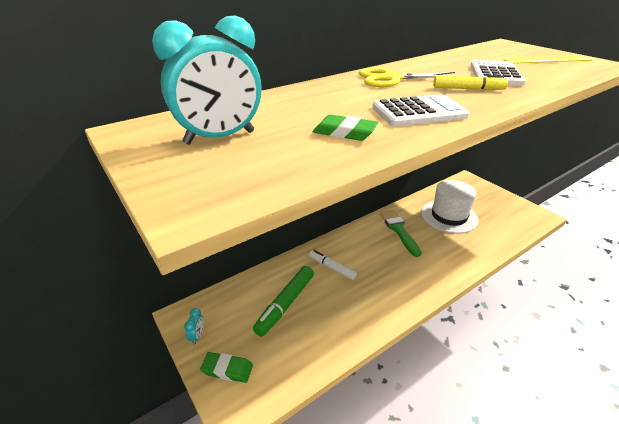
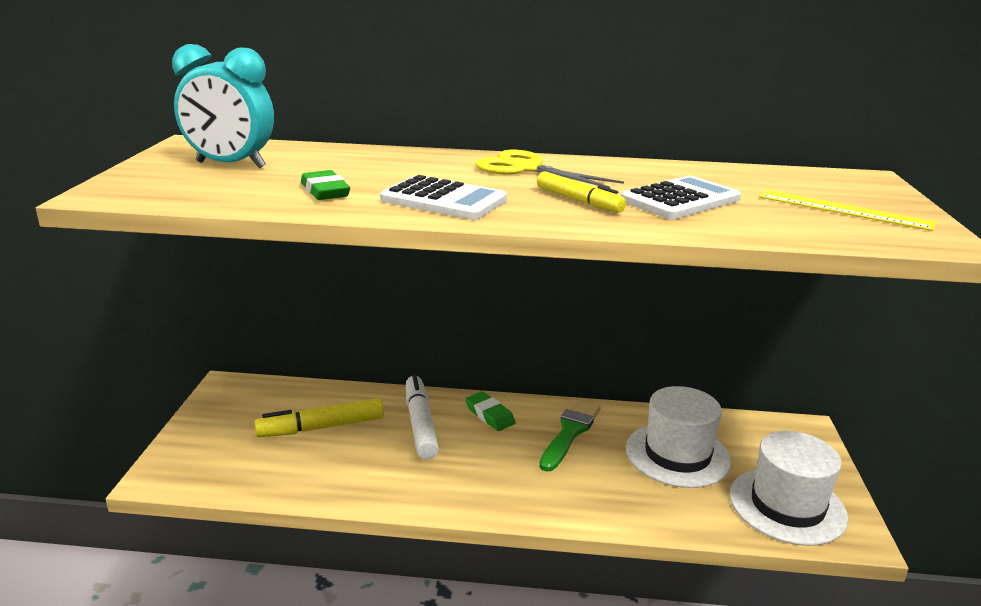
camera: 40 degrees right, 10 degrees down
(197, 336) = (213, 407): turquoise clock -> none
(227, 369) = (197, 445): green eraser -> green eraser (489, 415)
(285, 304) = (321, 427): green marker -> yellow marker
(332, 268) = (420, 424): white marker -> white marker, size x1.53
(509, 216) = (787, 506): none -> white hat

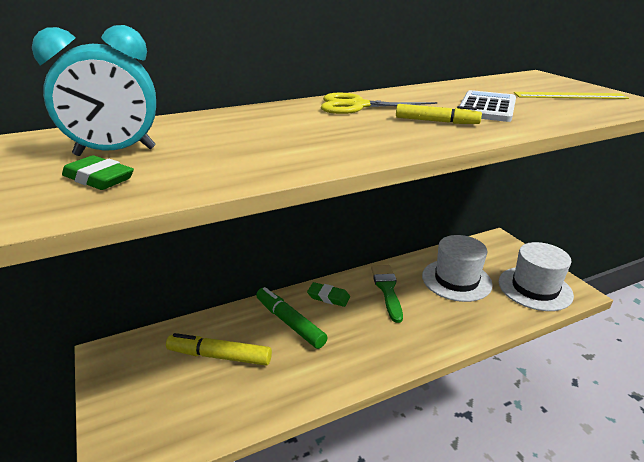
camera: 30 degrees left, 5 degrees up
(321, 427) = (219, 356): yellow marker -> yellow marker turned 60 degrees clockwise
(325, 191) = (249, 156): green eraser -> green eraser (99, 179)
(420, 424) = (289, 322): white marker -> green marker
(443, 200) = (353, 142): white calculator -> none

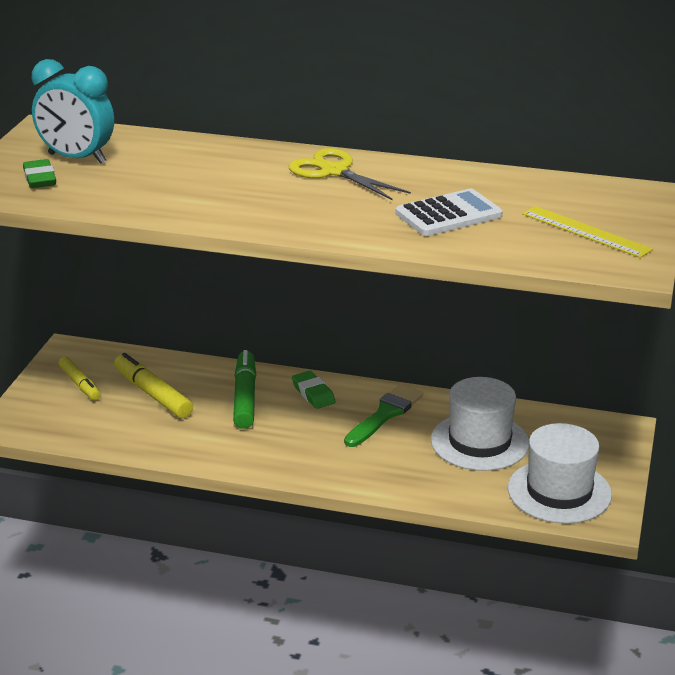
camera: 40 degrees right, 0 degrees up
(436, 121) = (359, 212): yellow marker -> yellow marker (80, 384)

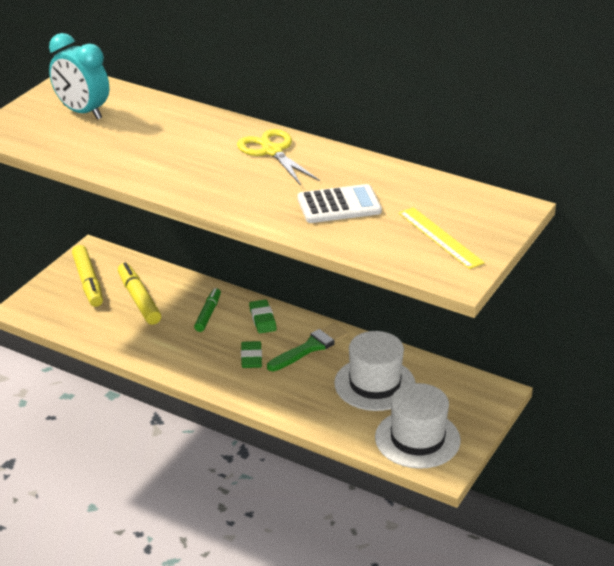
camera: 15 degrees right, 5 degrees up
(40, 178) = (45, 127): green eraser -> green eraser (251, 358)
(80, 384) = (88, 282): yellow marker -> yellow marker, size x1.53
(245, 397) = (208, 314): green marker -> green marker, size x0.66

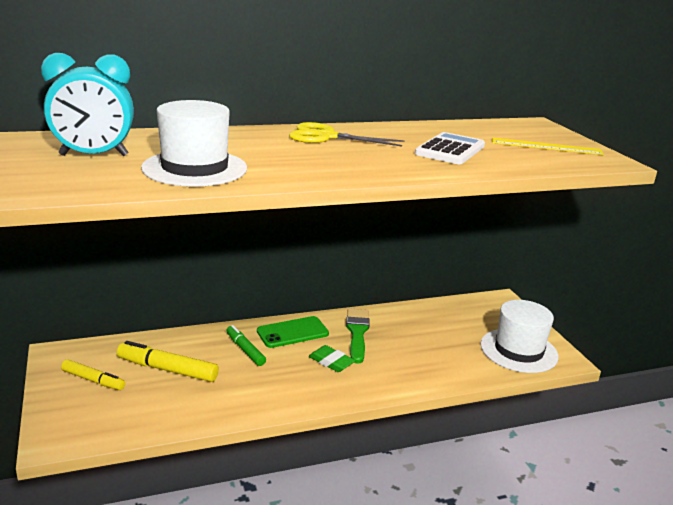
camera: 50 degrees left, 10 degrees down
(88, 282) = (93, 380): yellow marker -> yellow marker, size x0.66
(262, 319) = (292, 332): green eraser -> green phone
(374, 384) = (436, 333): white hat -> white hat (195, 168)

